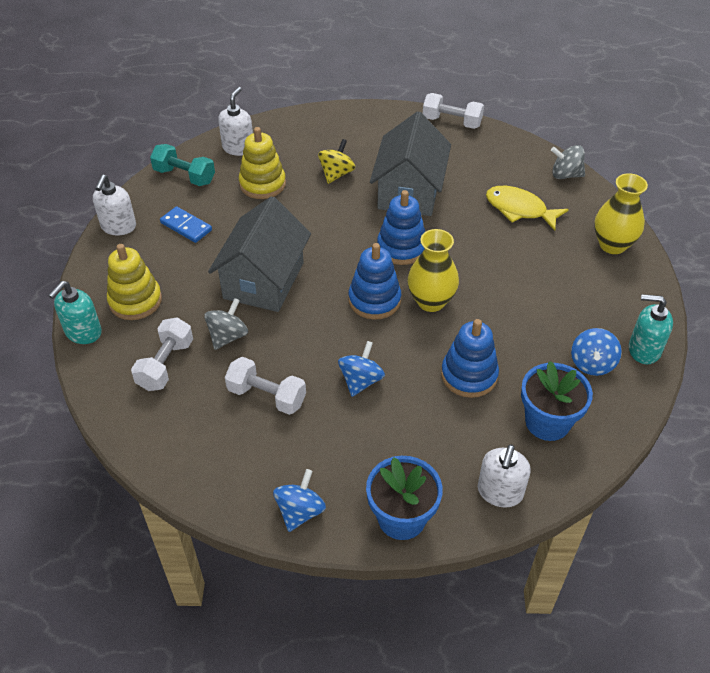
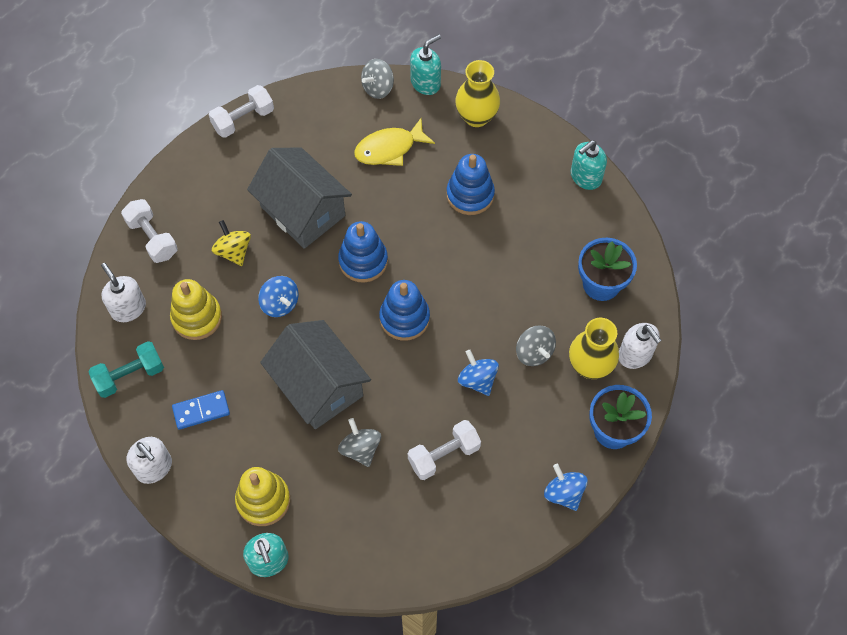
camera: 55 degrees left, 15 degrees up
(166, 365) = (356, 513): white dumbbell -> white dumbbell (152, 238)
(426, 408) = (534, 352): none -> grey spinning top
(431, 301) = (436, 279): yellow vase -> yellow vase (590, 366)
(469, 375) = (526, 304): blue stacking toy -> blue stacking toy (470, 195)
(592, 364) = (573, 218): blue spinning top -> blue spinning top (280, 304)
(605, 198) = (425, 83): none -> turquoise soap dispenser

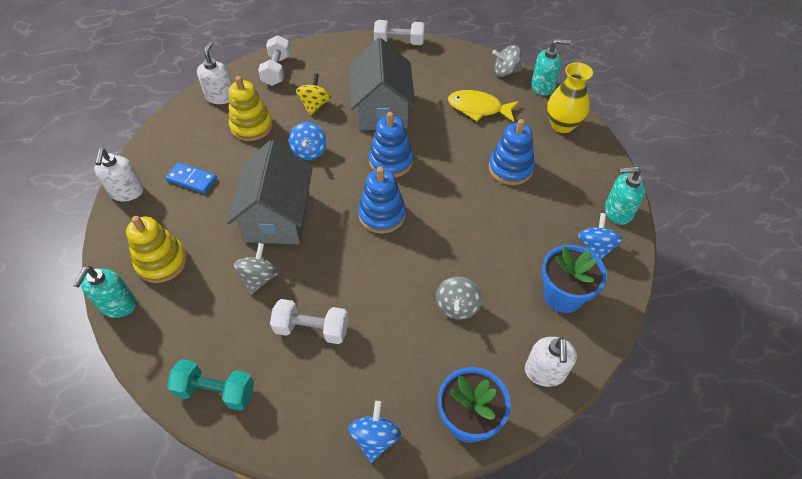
camera: 40 degrees right, 10 degrees down
(130, 375) = (178, 132): turquoise dumbbell -> turquoise dumbbell (216, 391)
(477, 380) = (392, 294): blue spinning top -> blue spinning top (595, 247)
(590, 366) = (495, 351): yellow vase -> none

